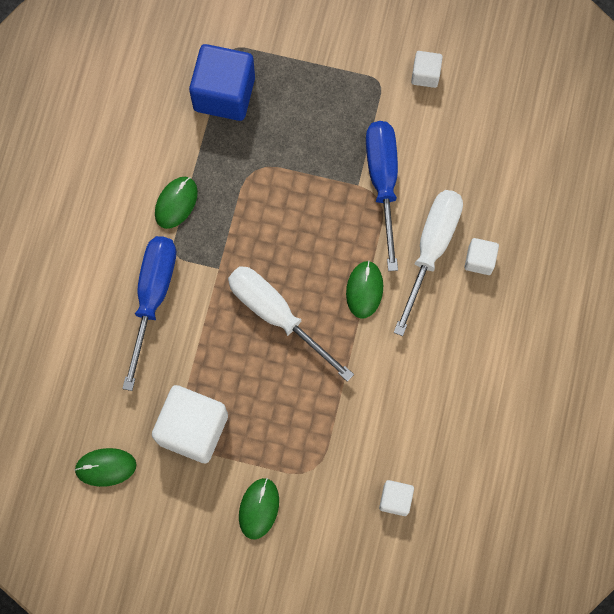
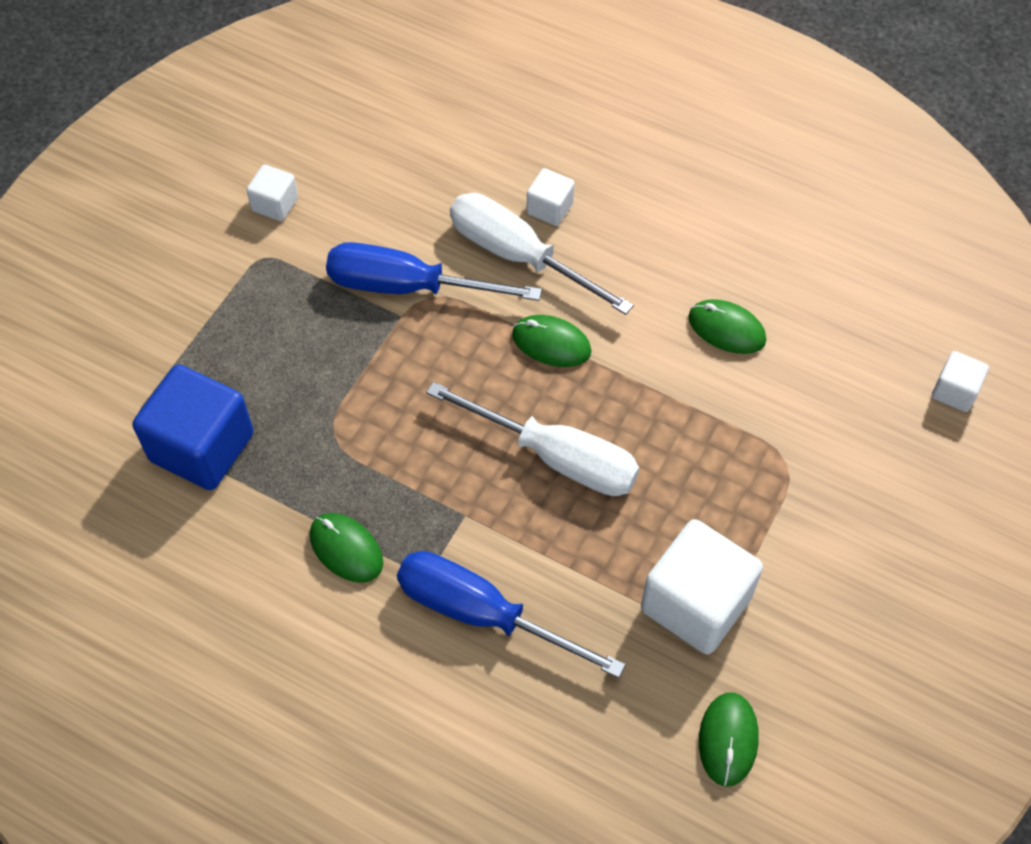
camera: 75 degrees left, 15 degrees down
(258, 508) = (829, 543): green mouse -> green mouse (726, 329)
(276, 315) = (556, 457): white screwdriver -> white screwdriver turned 120 degrees counterclockwise
(395, 499) = (846, 376): white cube -> white cube (954, 391)

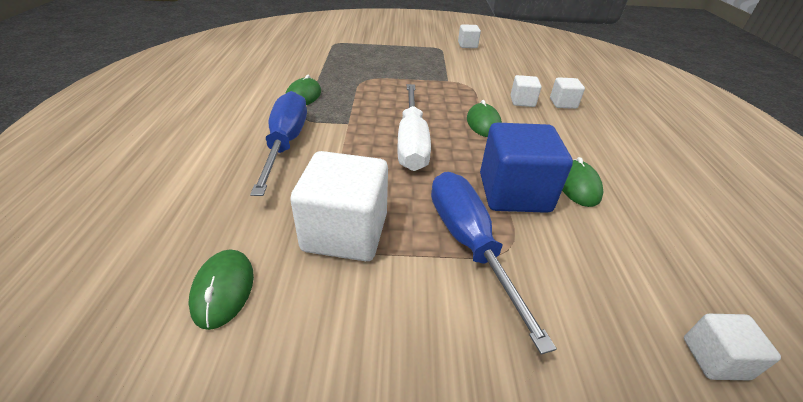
camera: 60 degrees right, 20 degrees down
(202, 447) = (334, 56): blue cube -> blue cube (514, 193)
(407, 287) = (465, 79): blue screwdriver -> blue screwdriver (469, 244)
(518, 256) = (522, 101): white screwdriver -> white cube
(728, 740) = (223, 290): green mouse -> green mouse turned 75 degrees counterclockwise

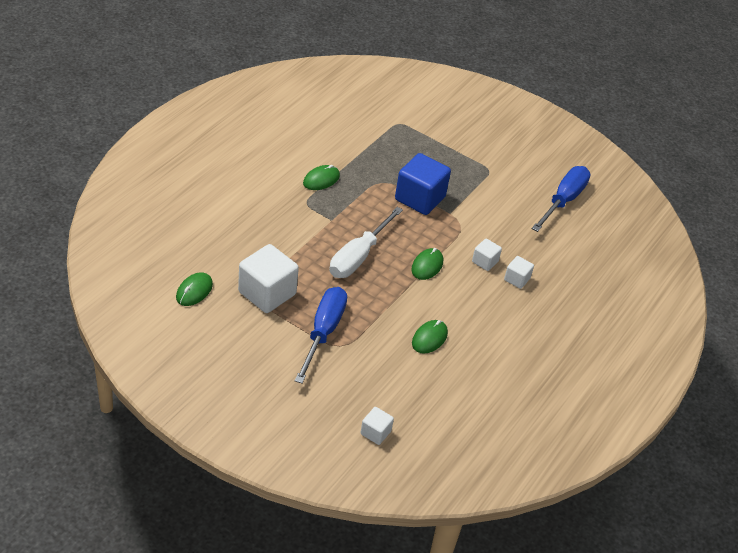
camera: 30 degrees right, 5 degrees up
(285, 143) = (278, 218): blue screwdriver -> blue screwdriver (563, 200)
(467, 45) = (522, 177): white cube -> none
(514, 193) = (383, 321): blue cube -> blue cube (420, 198)

